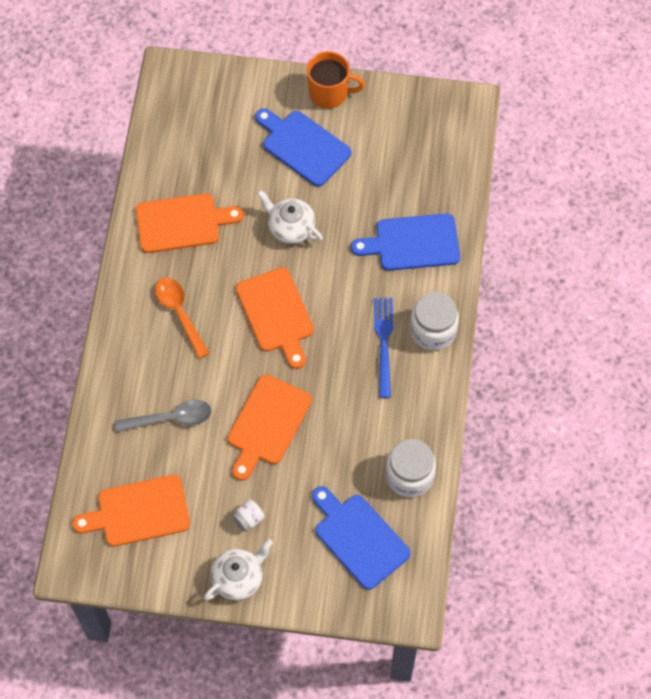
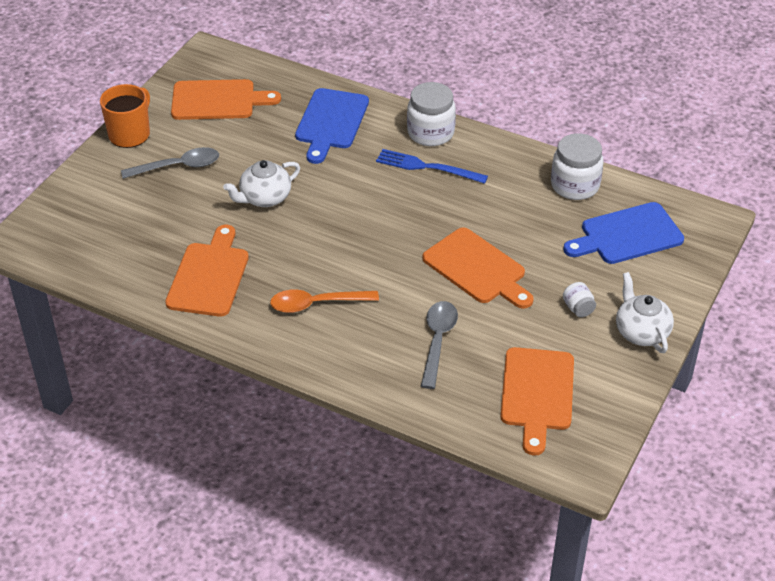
camera: 70 degrees left, 20 degrees down
(276, 314) = (357, 232): orange cutting board -> orange cutting board (218, 100)
(303, 146) = (178, 166): blue cutting board -> grey spoon

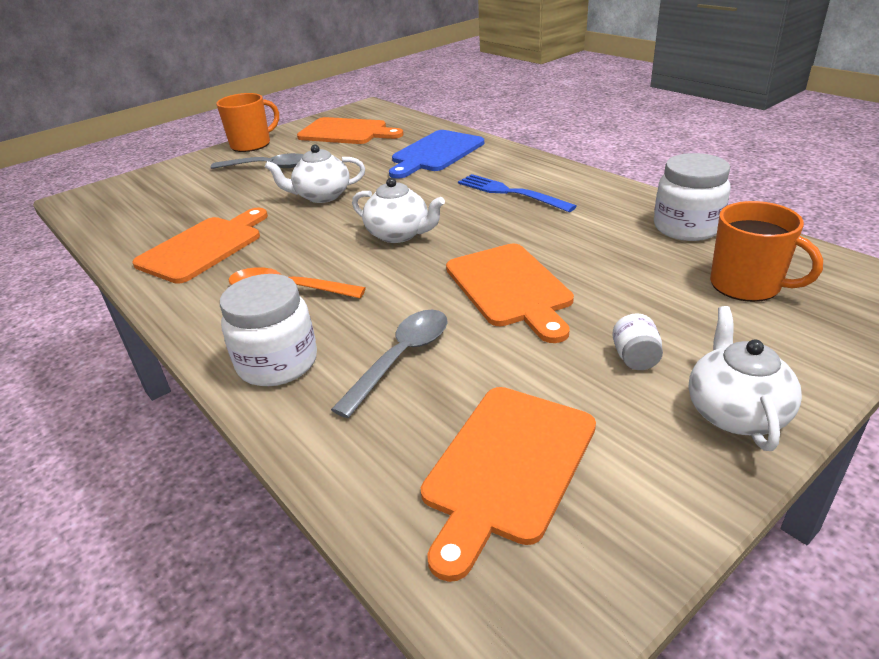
camera: 25 degrees right, 10 degrees down
(364, 232) = (399, 234): none -> white teapot
(430, 133) = (532, 169): white jar -> white jar (277, 363)
(627, 235) = (747, 285): blue cutting board -> orange mug

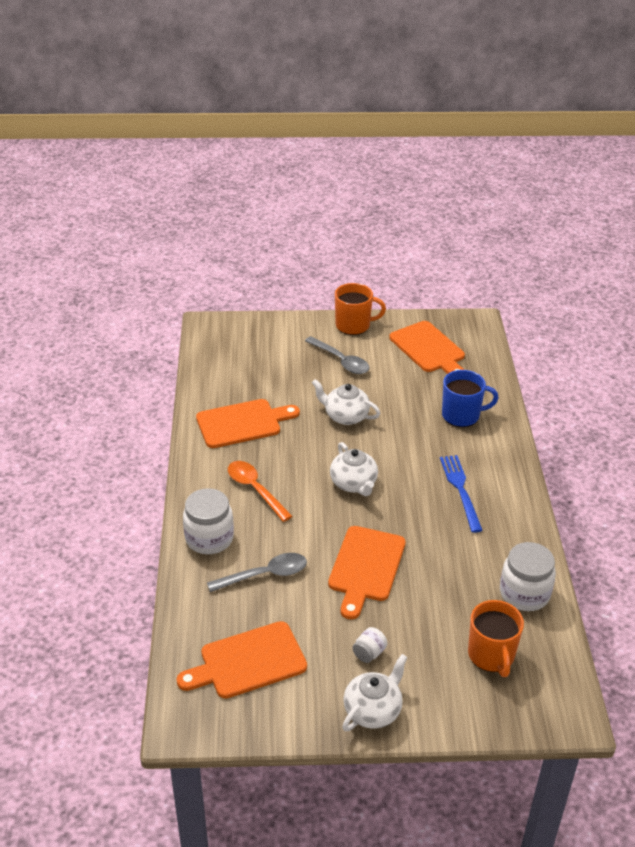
camera: 35 degrees right, 5 degrees up
(436, 153) = (461, 415): blue cutting board -> blue mug

